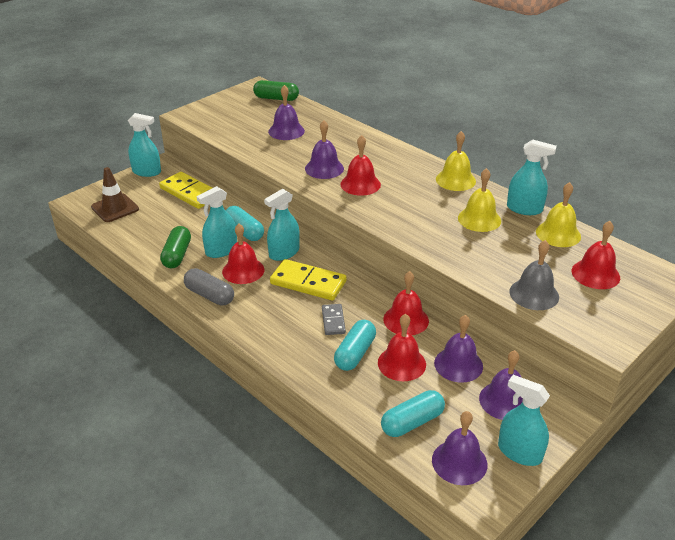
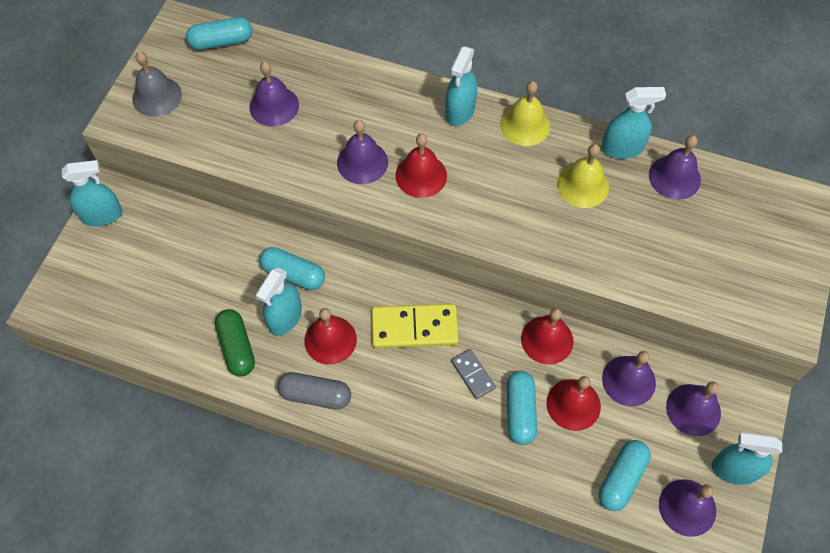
camera: 25 degrees left, 25 degrees up
(115, 208) = (105, 299): brown traffic cone -> none
(190, 193) = (184, 232): yellow domino -> none
(276, 98) = (221, 42): green capsule -> turquoise capsule
(284, 253) = (360, 291): turquoise spray bottle -> turquoise spray bottle (460, 111)
(534, 294) = (691, 285): grey bell -> grey bell (157, 96)
(558, 234) = (674, 177): yellow bell -> purple bell
(595, 274) = (737, 228): red bell -> none

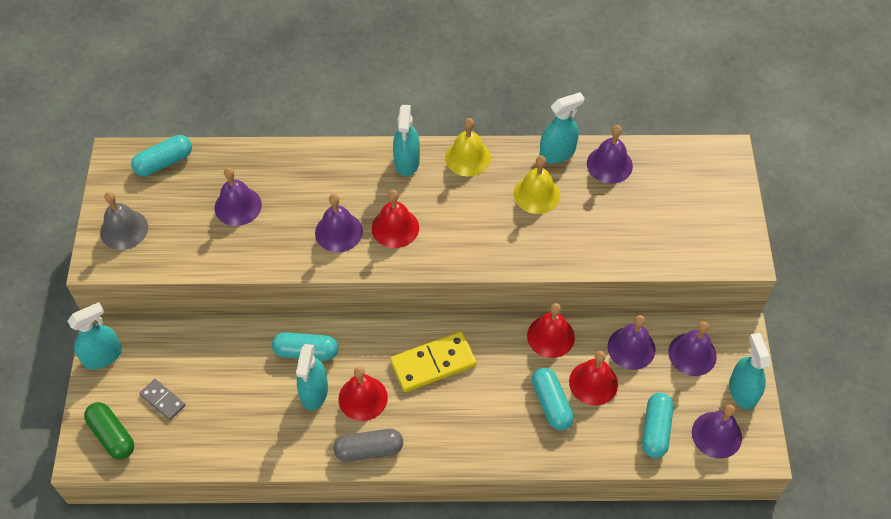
camera: 20 degrees left, 5 degrees down
(237, 347) = (281, 432): green capsule -> green capsule (112, 435)
(473, 374) = (499, 386): grey domino -> grey domino (163, 400)
(734, 469) = (742, 391): turquoise spray bottle -> turquoise spray bottle turned 90 degrees clockwise

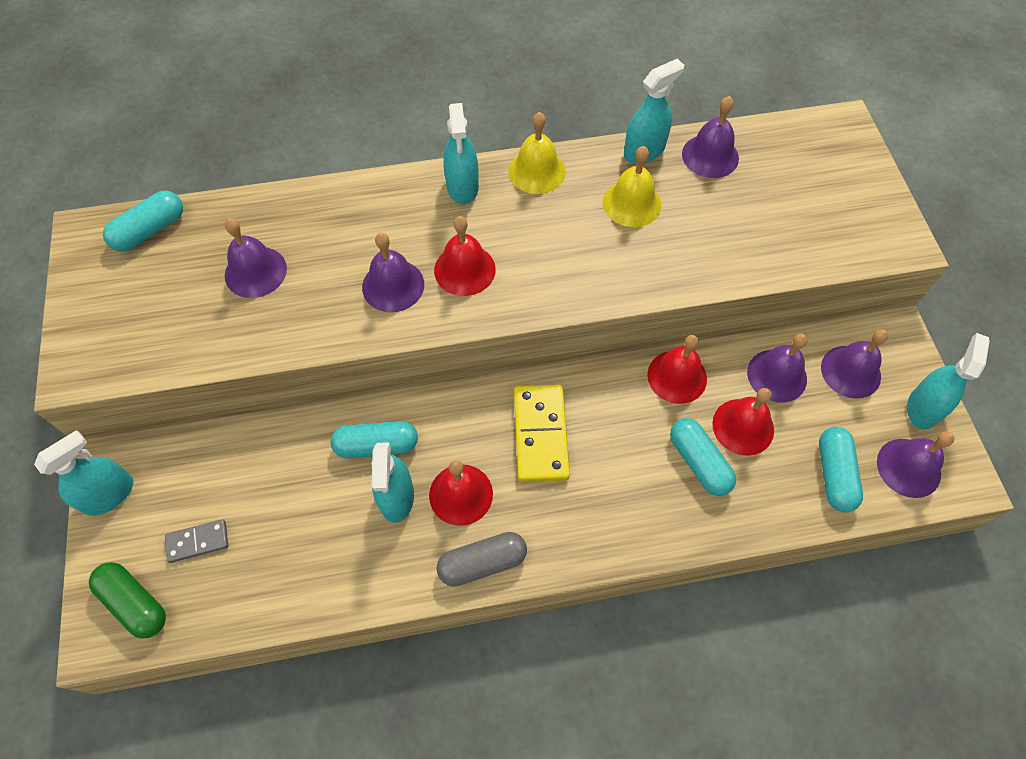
camera: 10 degrees left, 5 degrees up
(124, 229) = (106, 324): grey bell -> none
(163, 400) = (198, 541): grey domino -> grey domino turned 45 degrees counterclockwise
(433, 364) = (541, 434): yellow domino -> yellow domino turned 60 degrees counterclockwise
(742, 391) = (923, 408): turquoise spray bottle -> turquoise spray bottle turned 45 degrees clockwise

